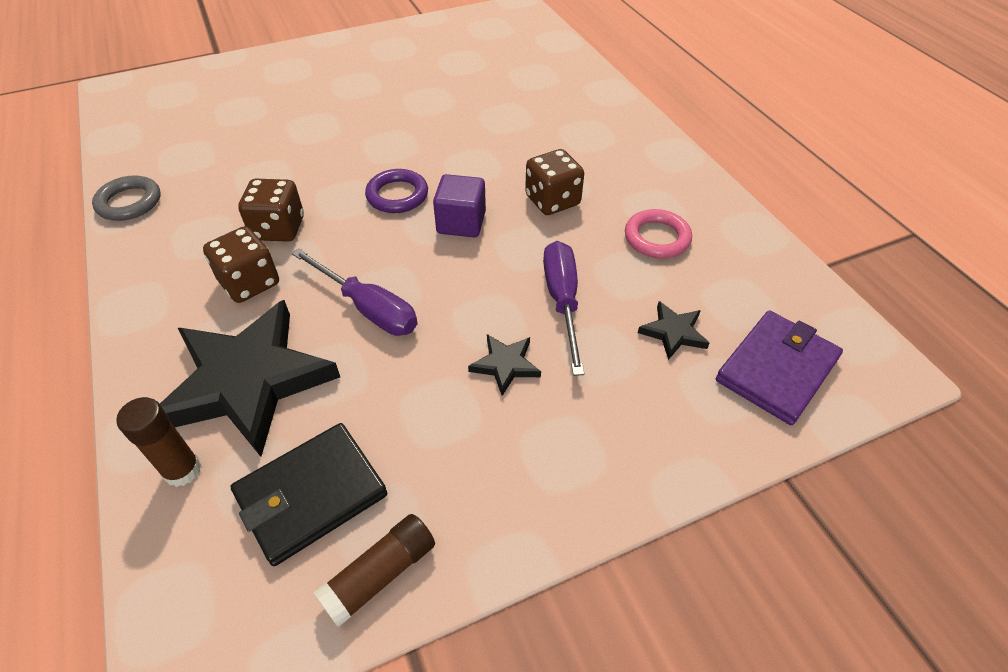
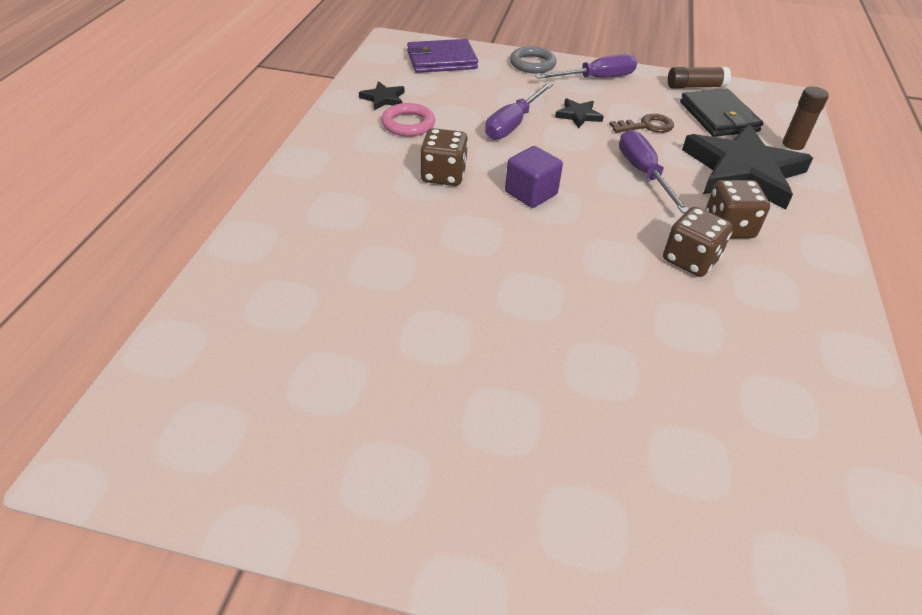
camera: 145 degrees left, 5 degrees down
(129, 202) = (849, 365): grey ring -> grey ring (532, 64)
(311, 495) = (718, 117): black wallet -> black wallet turned 75 degrees clockwise
(397, 195) = (564, 239): purple ring -> none
(407, 399) = (646, 126): none -> brown key
(548, 477) = (596, 78): none -> purple screwdriver
(673, 332) = (469, 89): black star -> black star (383, 99)

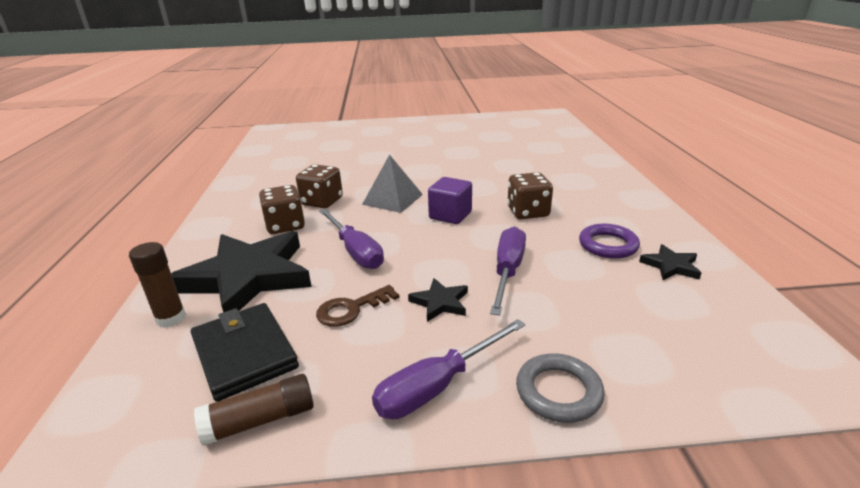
camera: 165 degrees right, 15 degrees down
(408, 124) = (608, 245): pink ring -> purple ring
(441, 60) = (696, 353): purple wallet -> none
(592, 238) = (393, 199): none -> grey pyramid

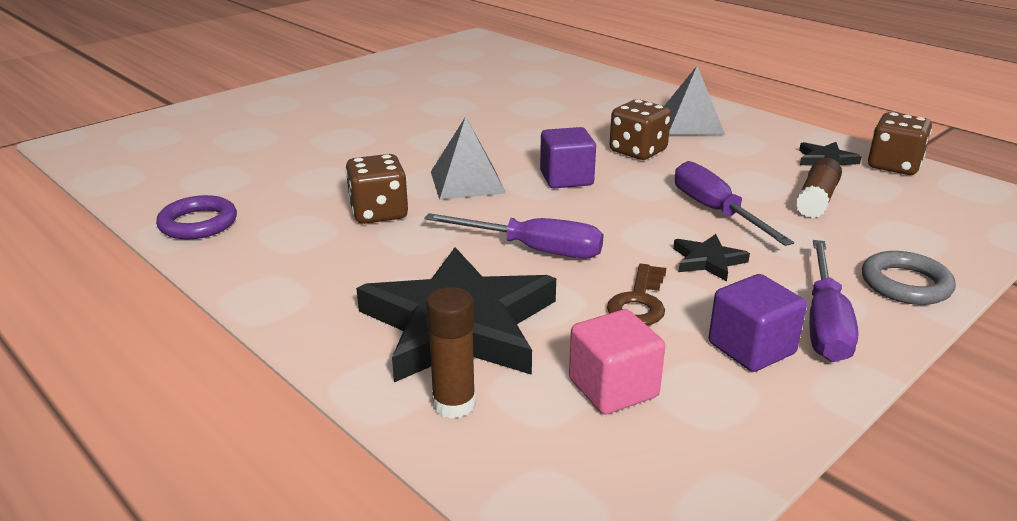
camera: 40 degrees left, 0 degrees up
(244, 353) = (613, 388): black wallet -> pink cube
(260, 420) = (741, 425): brown glue stick -> brown glue stick (816, 200)
(285, 226) = (386, 255): brown dice -> brown dice (893, 166)
(358, 375) = (751, 348): none -> purple cube
(601, 204) = (690, 124): none -> grey pyramid
(608, 245) = (755, 159): purple ring -> purple ring (198, 223)

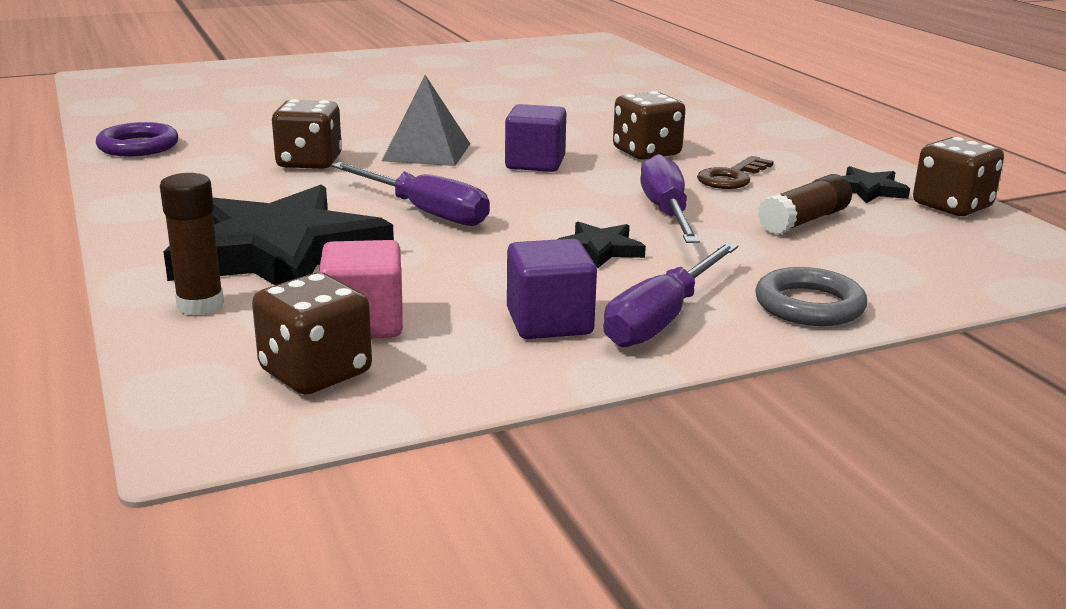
camera: 20 degrees right, 5 degrees down
(632, 456) = (315, 372): none -> brown dice
(639, 302) = (479, 267): brown key -> brown key (732, 177)
(690, 124) = (742, 138): grey pyramid -> none

